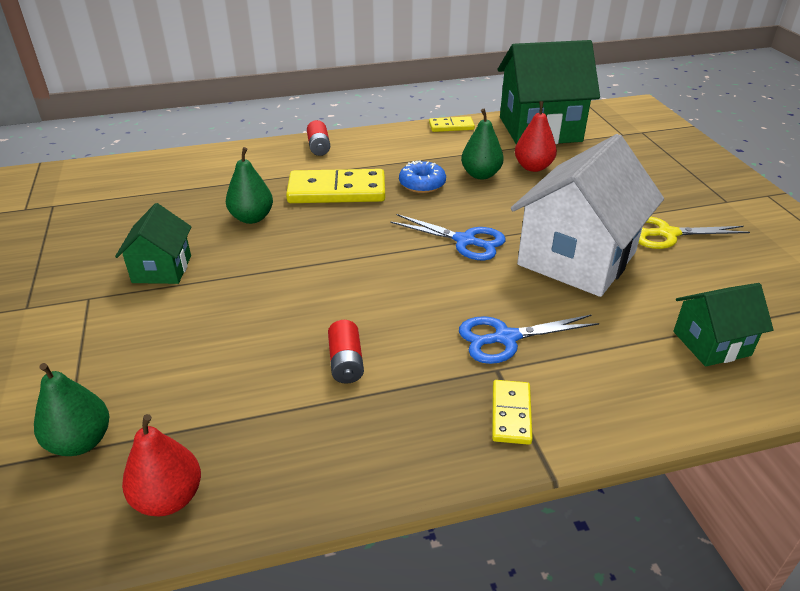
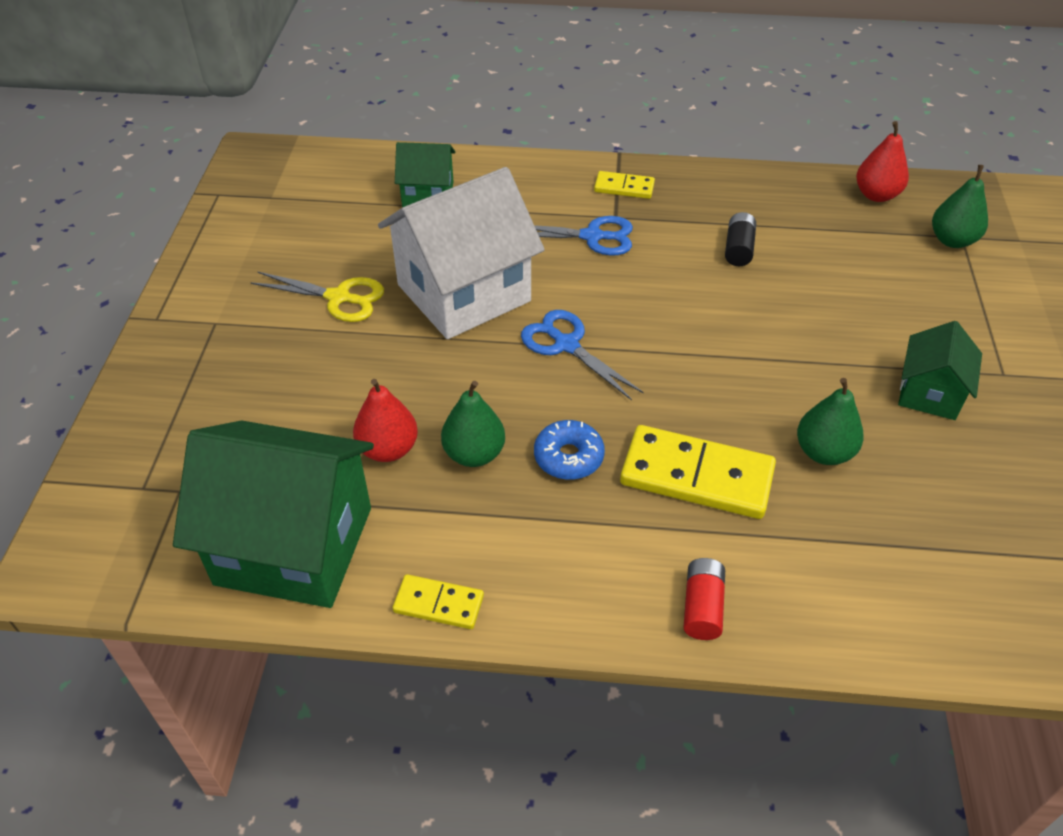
camera: 160 degrees left, 10 degrees up
(346, 362) = (738, 249): red battery -> black battery
(511, 414) = (624, 187): yellow domino -> yellow domino turned 75 degrees clockwise

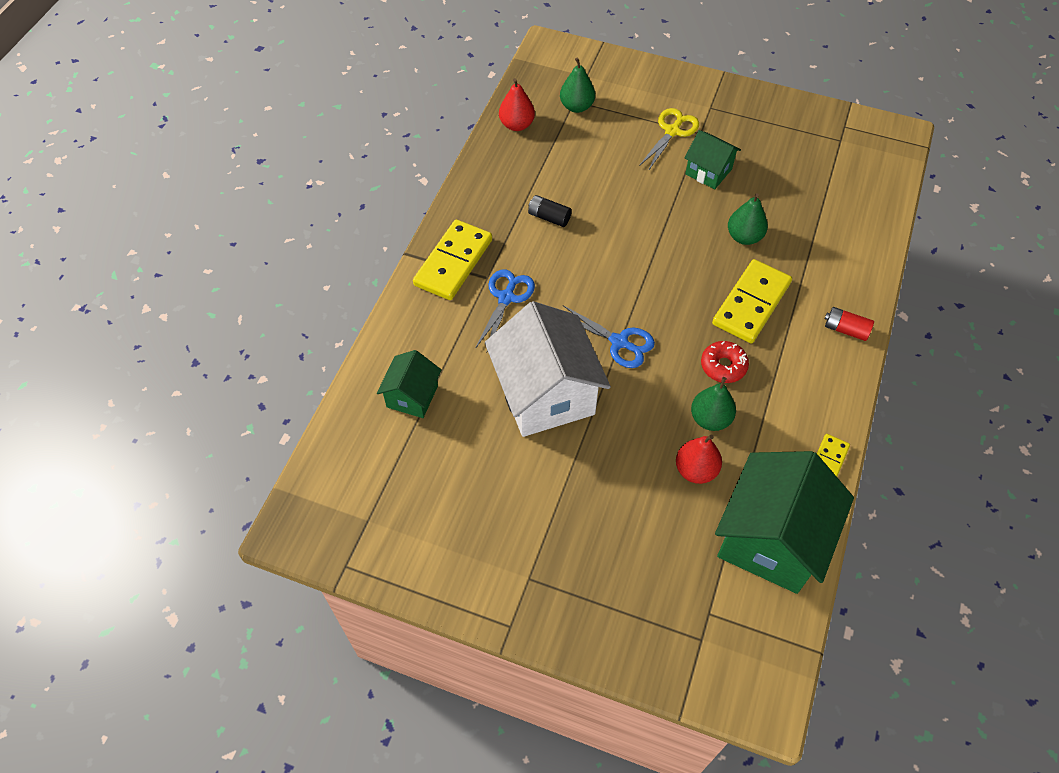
camera: 75 degrees left, 10 degrees up
(339, 298) = (525, 481): yellow scissors -> yellow scissors (672, 131)
(566, 345) = (619, 342): blue scissors -> blue scissors turned 120 degrees counterclockwise
(568, 457) = (723, 366): blue donut -> red donut
(624, 187) = (453, 262): yellow domino -> yellow domino, size x1.90

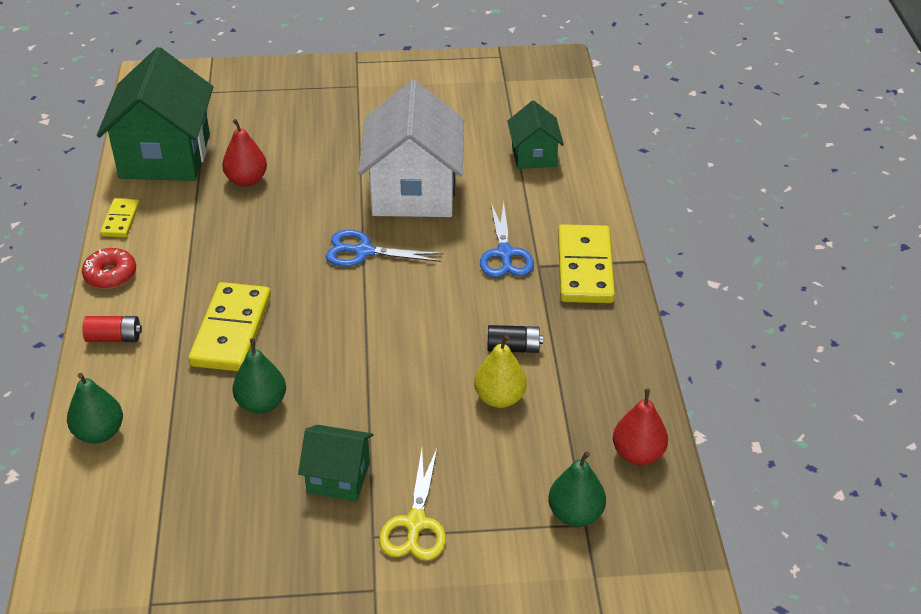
camera: 155 degrees right, 15 degrees down
(545, 394) = (413, 191): white house -> white house turned 45 degrees clockwise
(580, 186) = (499, 398): none -> yellow pear
(710, 419) = (245, 218): green pear -> green pear (99, 433)
(723, 366) = (245, 263): red donut -> red donut (110, 275)

